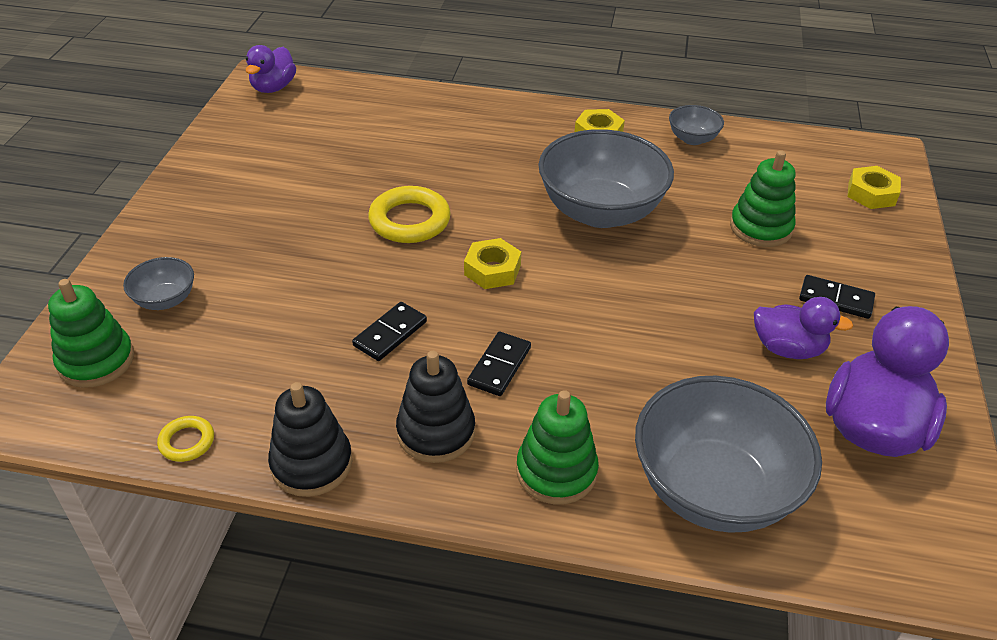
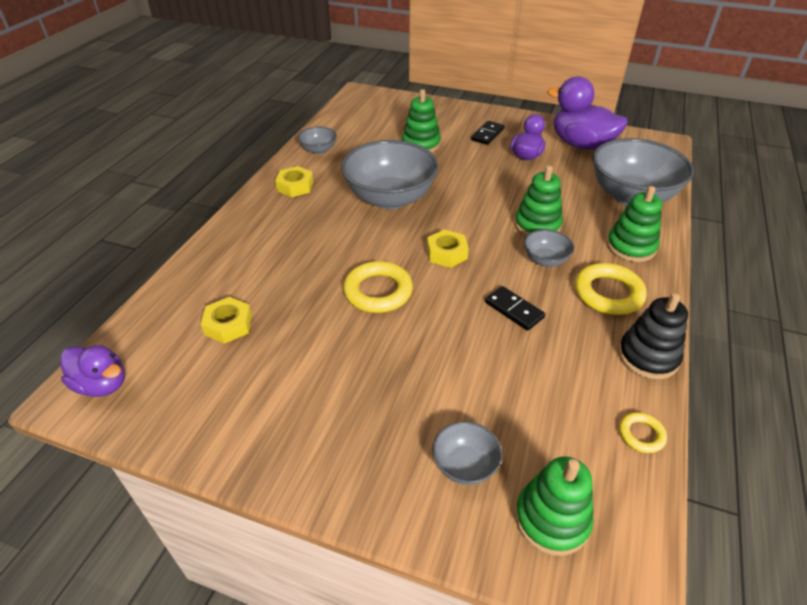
camera: 80 degrees left, 0 degrees up
(436, 432) = (608, 293): black stacking toy -> yellow ring
(499, 366) = (545, 260): black domino -> grey bowl
(582, 359) = (537, 225): none -> green stacking toy
(871, 193) = (397, 105): yellow nut -> yellow nut (228, 325)

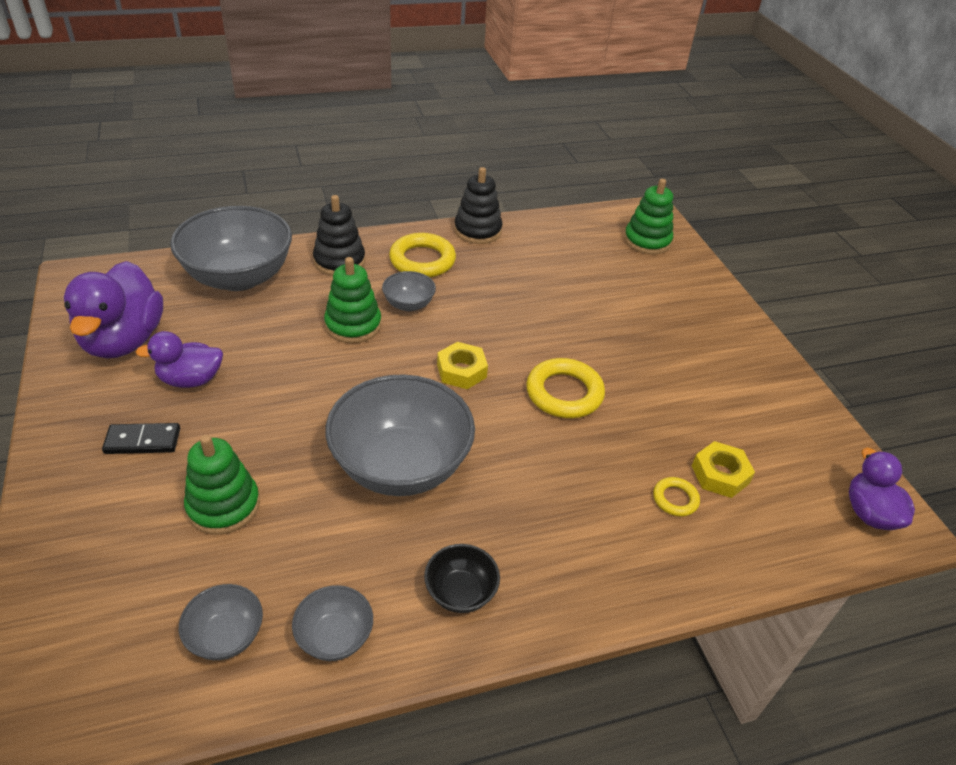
camera: 130 degrees left, 0 degrees up
(295, 186) = (460, 592): yellow nut -> black bowl
(465, 465) = (658, 280): grey bowl -> grey bowl (226, 636)
(514, 310) = (496, 303): black domino -> none
(631, 247) = (339, 261): green stacking toy -> black stacking toy
(641, 435) = (551, 223): yellow ring -> yellow ring (675, 499)

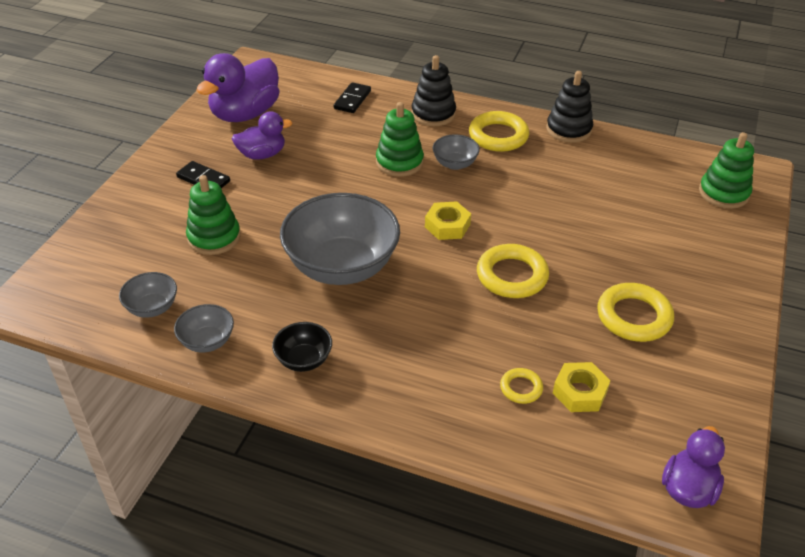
camera: 40 degrees right, 0 degrees up
(191, 380) = (262, 154): purple duck -> purple duck turned 135 degrees clockwise
(239, 277) = (352, 100): grey bowl -> black domino
(690, 381) = (634, 317): none -> yellow ring

